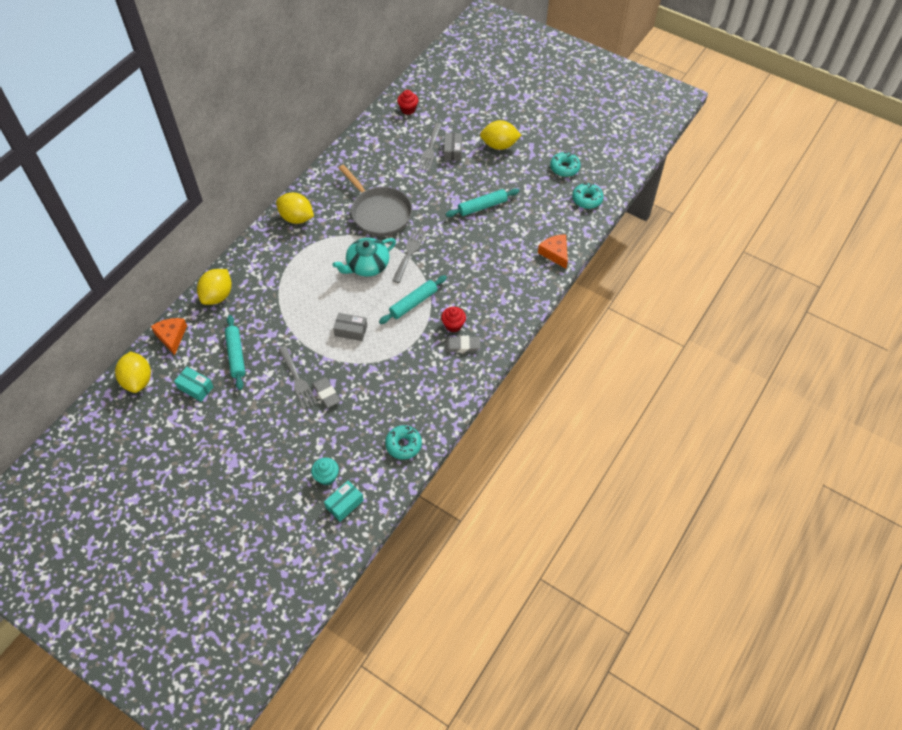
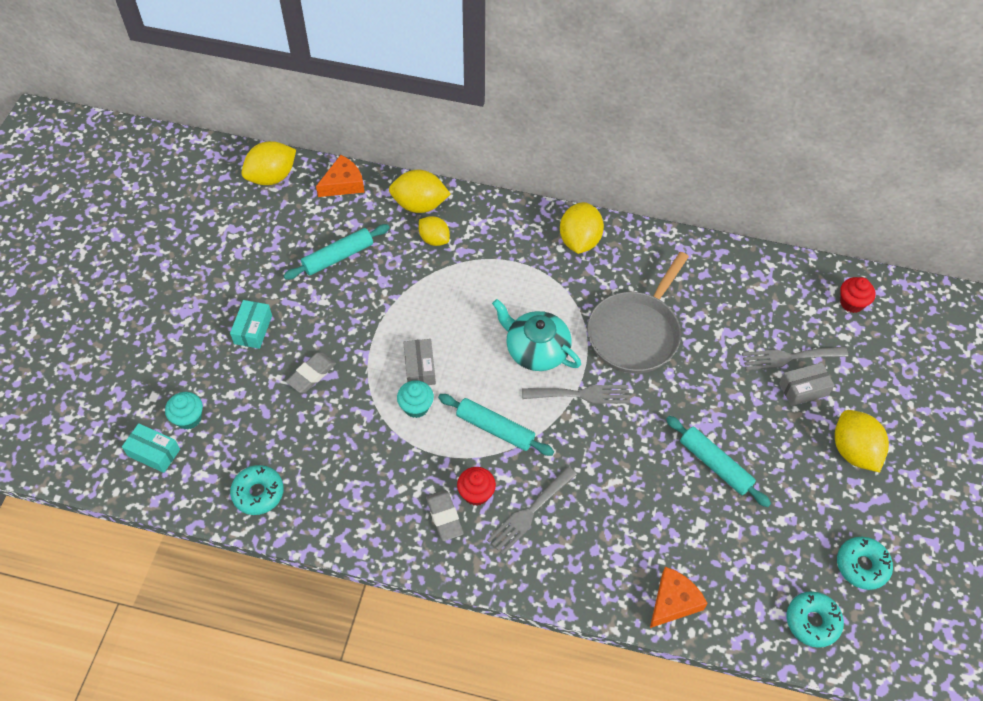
camera: 70 degrees right, 0 degrees up
(195, 387) = (279, 234): turquoise box -> turquoise box (253, 329)
(252, 295) = (434, 239): none -> yellow lemon
(297, 380) = (322, 335): grey fork -> grey fork (529, 513)
(379, 340) = (416, 407): none -> turquoise cupcake

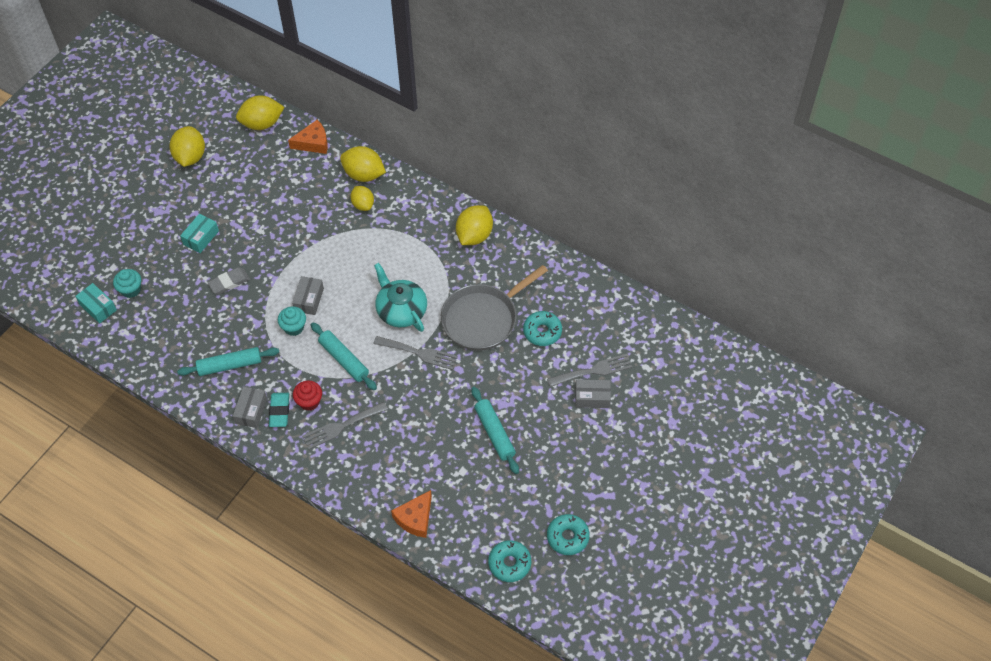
camera: 20 degrees right, 0 degrees up
(258, 493) = (157, 356): turquoise donut -> turquoise donut (542, 332)
(338, 257) = (285, 199): turquoise rolling pin -> turquoise rolling pin (230, 365)
(409, 527) = (251, 411): none -> grey box
(444, 517) = (279, 411): grey eraser -> turquoise eraser
(673, 601) = (415, 518): orange cheese -> orange cheese turned 150 degrees clockwise
(789, 357) = (593, 371): grey fork -> grey fork turned 150 degrees clockwise
(851, 303) = (667, 343): red cupcake -> none
(854, 451) = (606, 454): yellow lemon -> yellow lemon (190, 157)

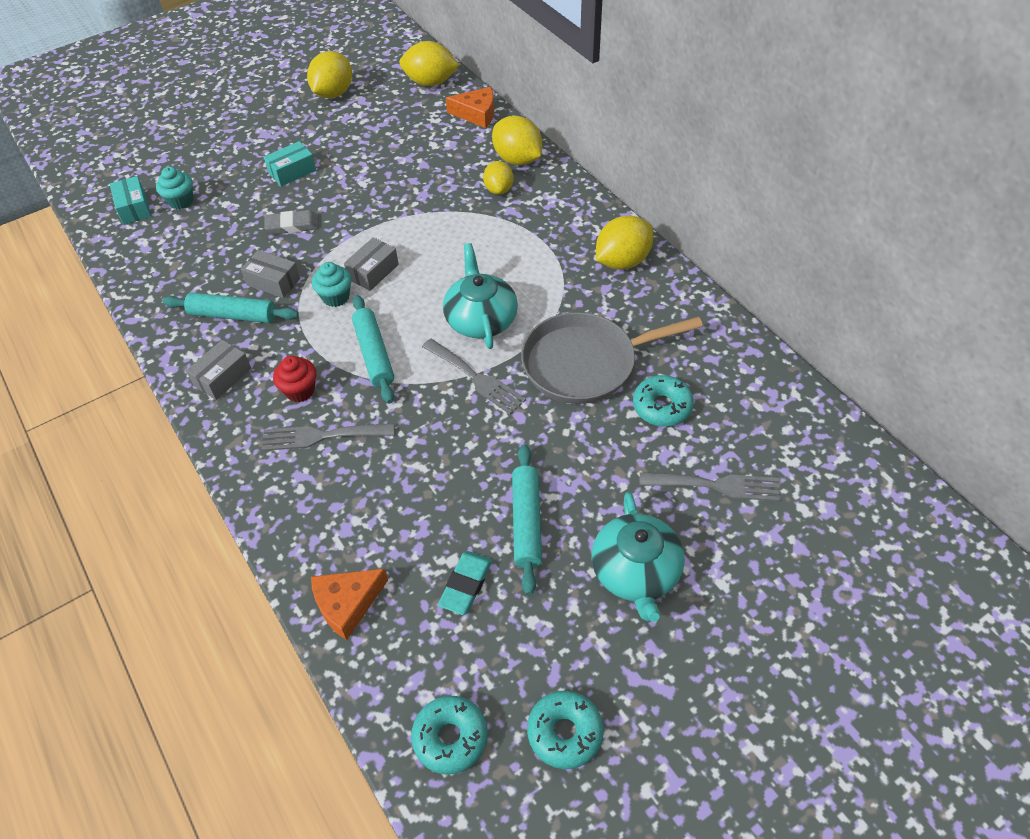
camera: 25 degrees right, 5 degrees down
(279, 411) = (256, 389): turquoise eraser -> turquoise eraser (466, 585)
(569, 438) = (636, 572): none -> turquoise teapot
(592, 397) = (698, 524): grey box -> grey box (273, 282)

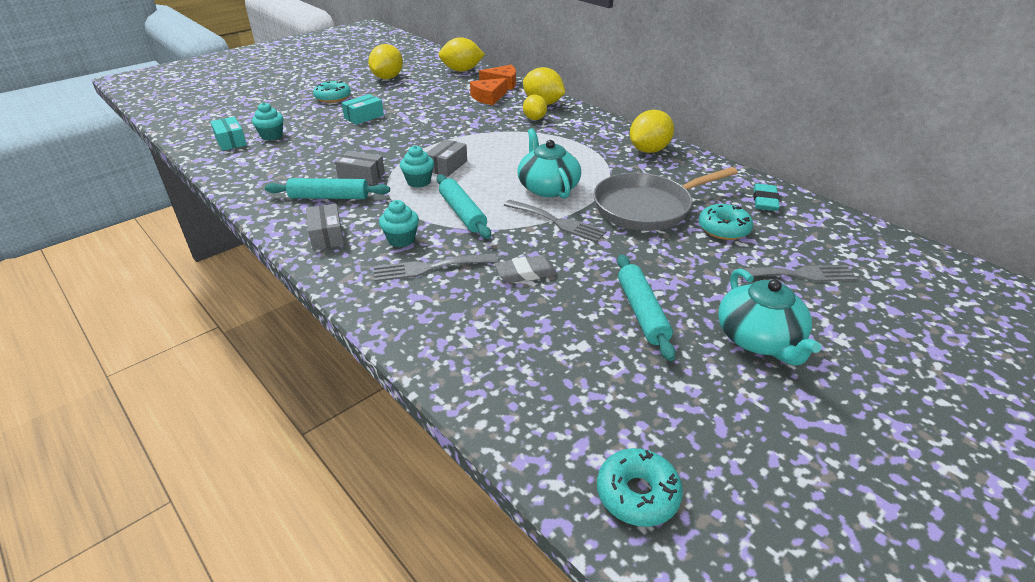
camera: 10 degrees left, 15 degrees down
(222, 377) = (327, 235): grey box -> grey box turned 45 degrees counterclockwise
(292, 225) = (371, 144): grey eraser -> grey eraser (525, 273)
(300, 390) = (401, 239): red cupcake -> turquoise cupcake
(347, 604) = (489, 389): orange cheese -> orange cheese (488, 97)
(466, 585) = (603, 363): turquoise eraser -> turquoise eraser (765, 201)
(565, 732) = (755, 475): turquoise donut -> turquoise donut (333, 97)

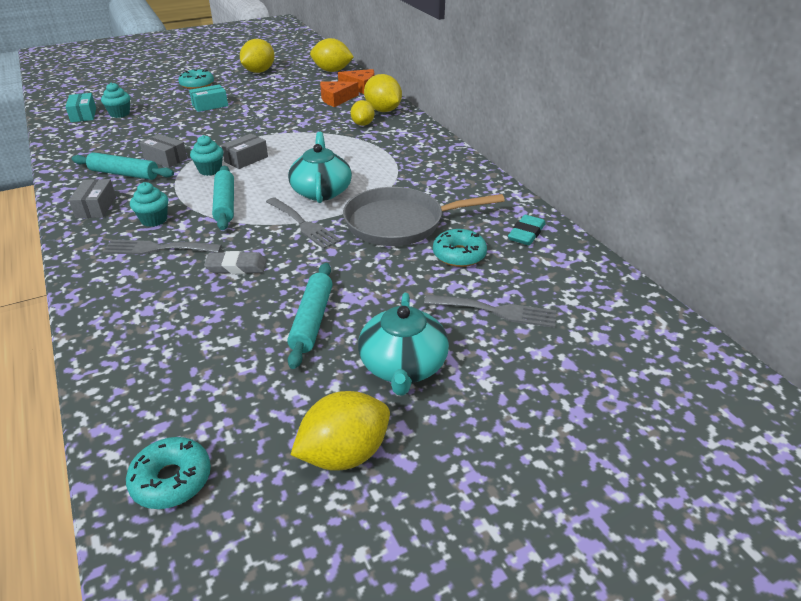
camera: 15 degrees right, 0 degrees up
(648, 150) = (449, 168): yellow lemon -> yellow lemon (344, 454)

